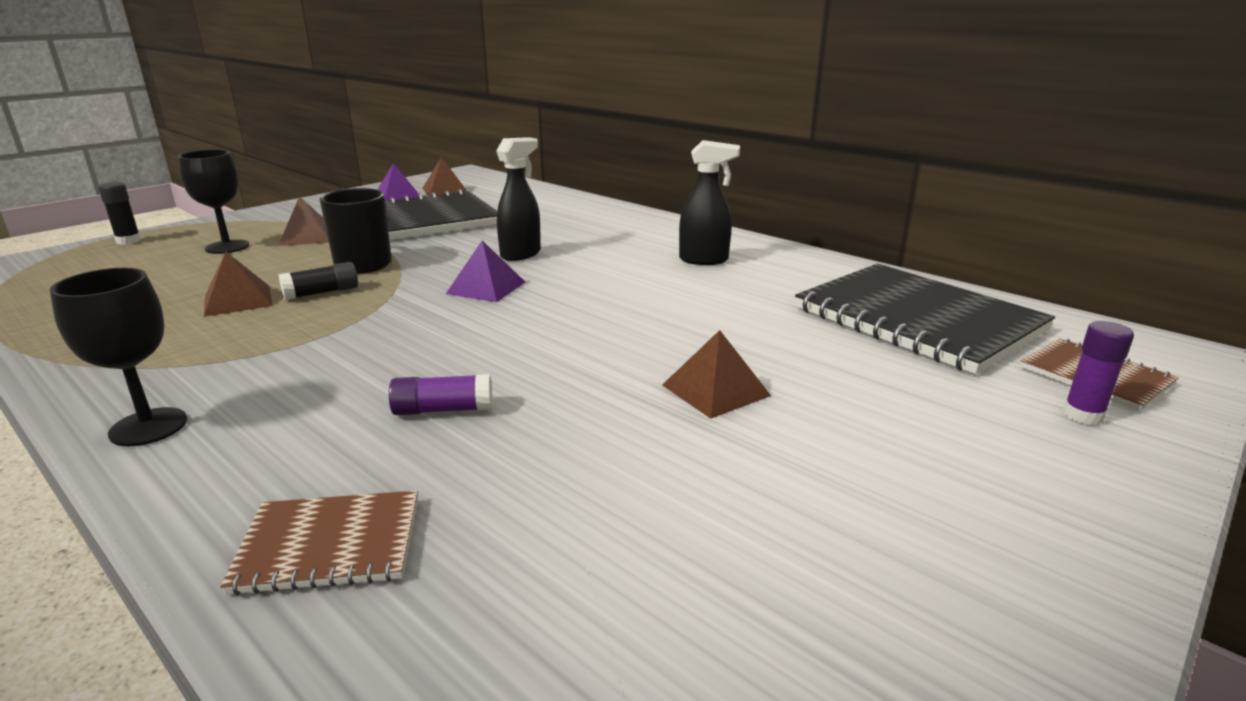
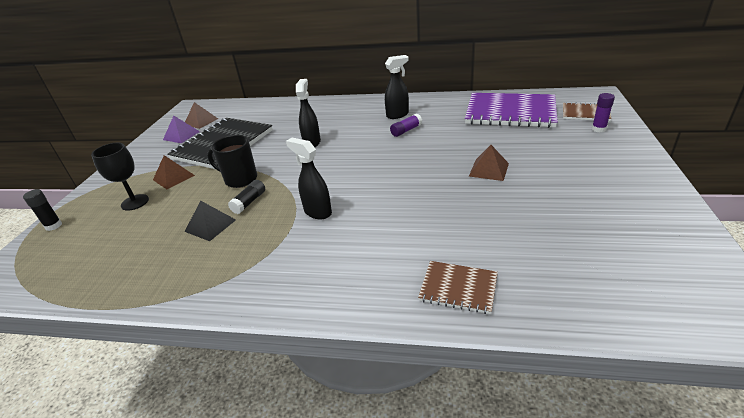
camera: 30 degrees left, 10 degrees up
(148, 427) = (297, 295): black goblet -> none
(238, 300) = (210, 225): brown pyramid -> black pyramid
(330, 544) = (458, 288): brown notebook -> brown notebook turned 60 degrees clockwise
(367, 338) = (317, 212): none -> black spray bottle
(443, 410) = (408, 224): purple glue stick -> purple glue stick (406, 130)
(486, 287) = (327, 165): purple pyramid -> none
(917, 319) = (510, 112): black notebook -> purple notebook

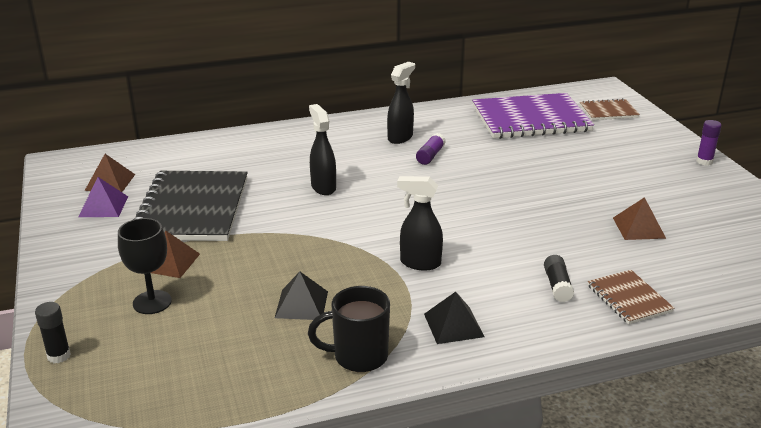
camera: 30 degrees left, 5 degrees down
(240, 179) = (275, 247): black mug -> black mug (358, 356)
(249, 202) = (321, 270): black glue stick -> black glue stick (557, 286)
(289, 271) = (453, 325): none -> black pyramid
(458, 288) = (629, 298): brown notebook -> brown notebook turned 75 degrees clockwise
(489, 169) = (562, 186): brown pyramid -> brown pyramid (638, 228)
(598, 129) = (634, 127): purple glue stick -> purple glue stick (704, 161)

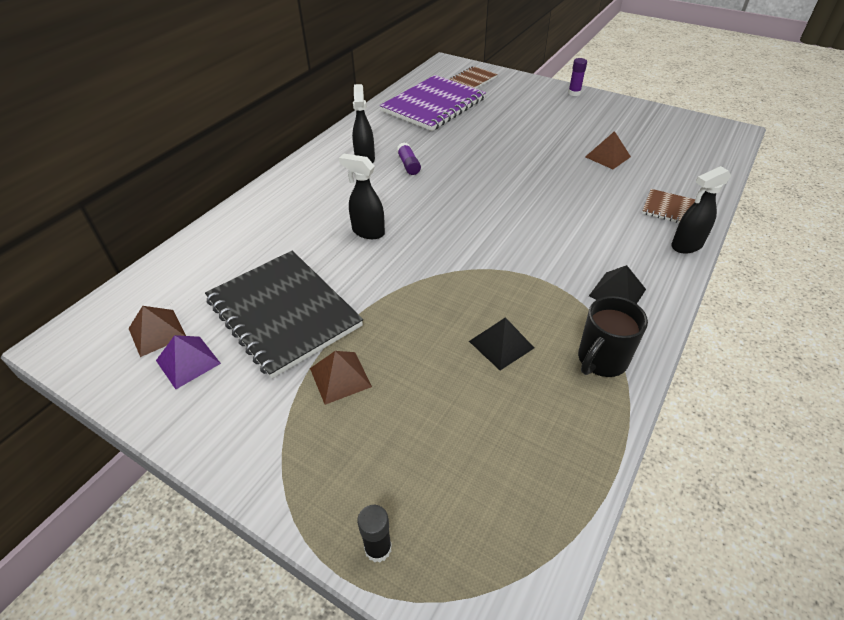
camera: 40 degrees left, 15 degrees up
(152, 302) = (382, 427): black goblet -> none
(419, 263) = (527, 257): black spray bottle -> black spray bottle (686, 246)
(557, 286) = (627, 224): black glue stick -> none

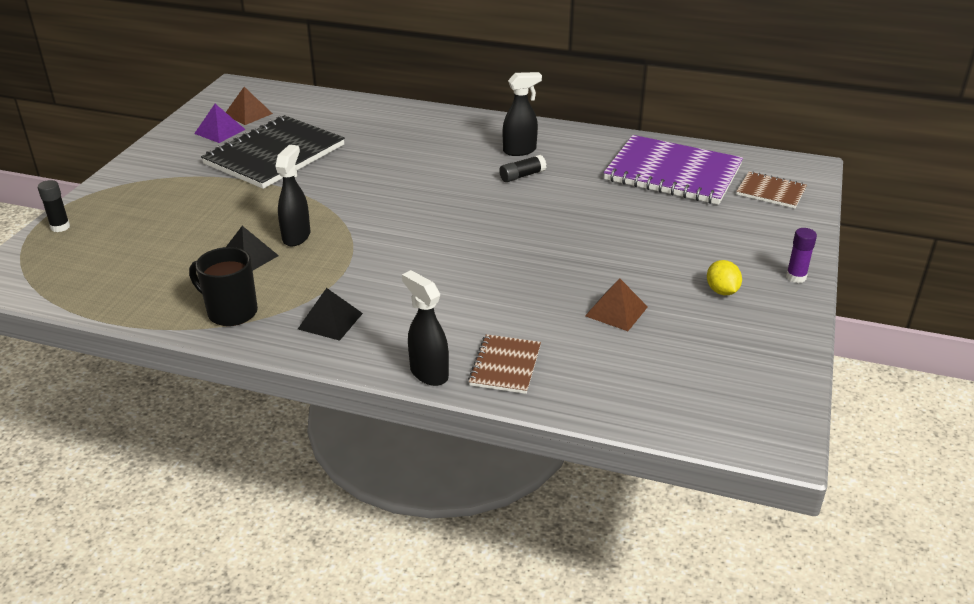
camera: 75 degrees right, 10 degrees down
(340, 377) = (206, 190): brown pyramid -> none
(368, 232) = (393, 172): black spray bottle -> black spray bottle (296, 236)
(408, 165) = (522, 176): purple glue stick -> black glue stick
(587, 117) = (721, 291): none -> yellow lemon

